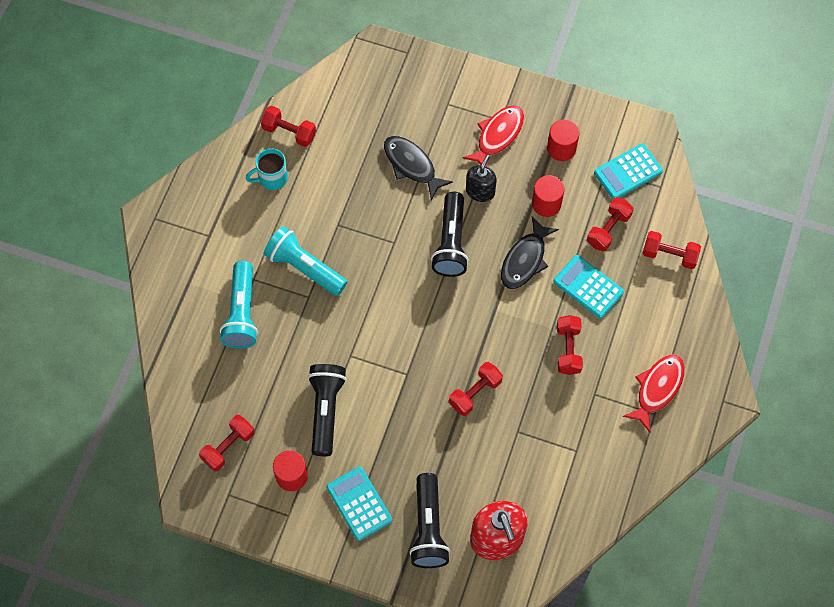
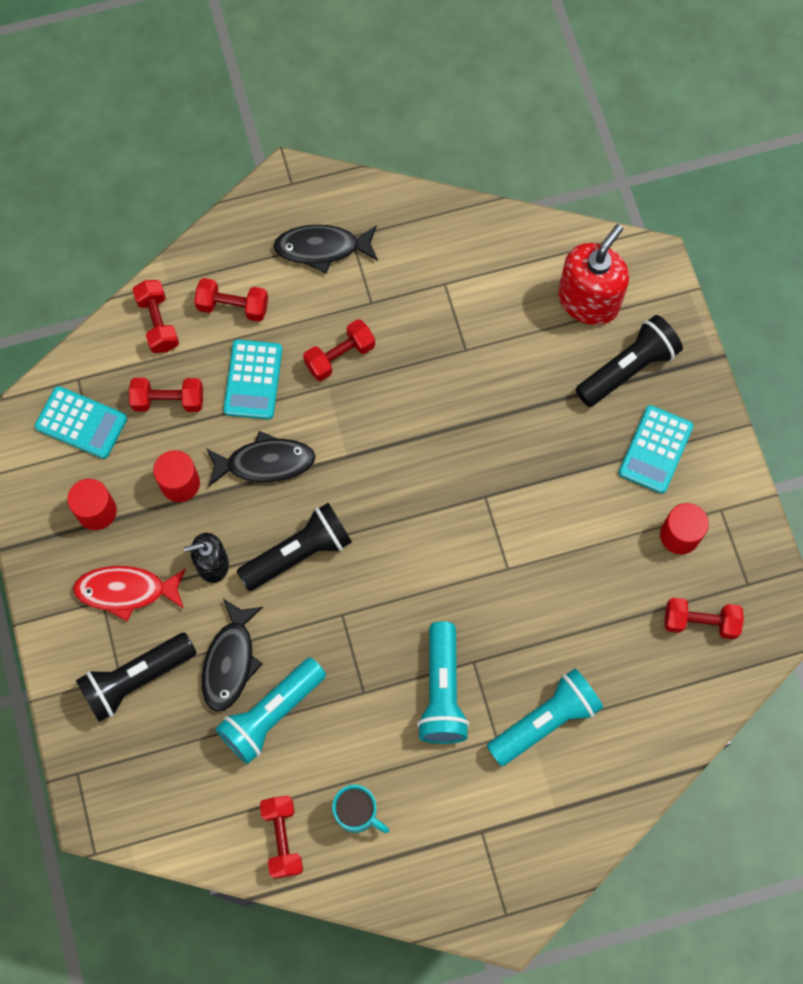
camera: 125 degrees left, 5 degrees up
(325, 410) = (586, 551): black flashlight -> black flashlight (136, 679)
(363, 168) = (271, 714): none -> turquoise flashlight
(475, 393) = (455, 415): red dumbbell -> red dumbbell (233, 306)
(657, 389) = (322, 248): red fish -> black fish

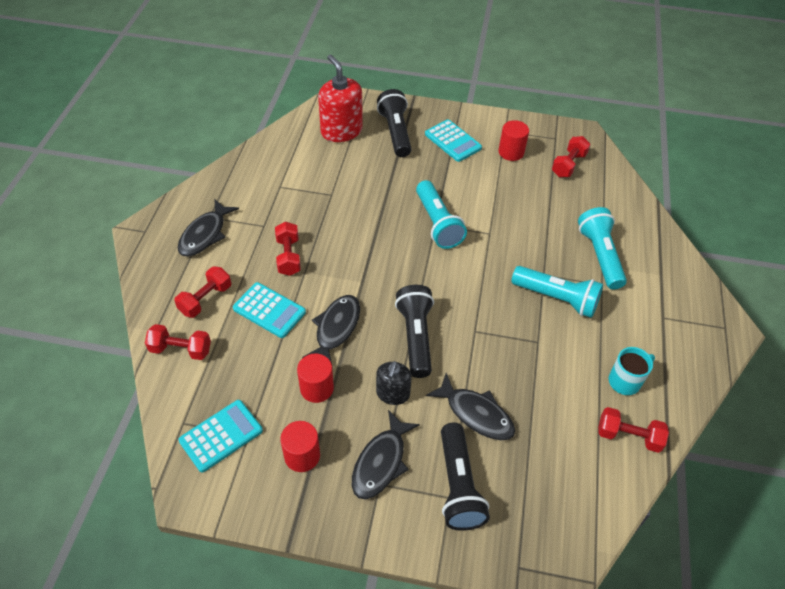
camera: 65 degrees left, 20 degrees down
(126, 591) = (381, 462): red fish -> black fish
(168, 400) = (246, 368): red dumbbell -> none
(271, 714) = (529, 403): turquoise flashlight -> turquoise flashlight (437, 223)

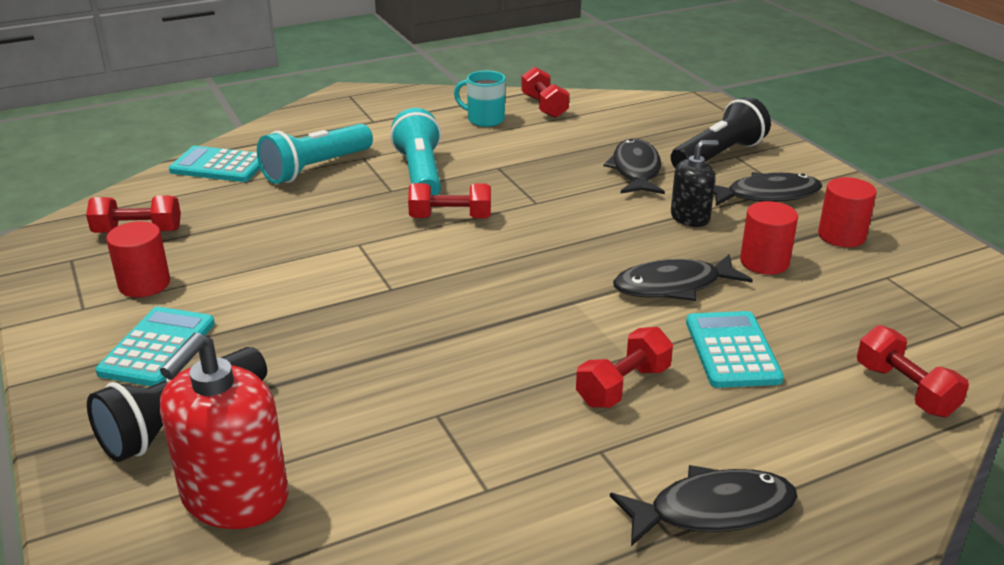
camera: 125 degrees left, 20 degrees down
(205, 299) = (811, 420): red dumbbell -> red dumbbell (450, 218)
(221, 435) = (920, 293): turquoise calculator -> turquoise calculator (219, 166)
(415, 337) = (600, 232): black flashlight -> none
(437, 223) = (386, 287): turquoise flashlight -> none

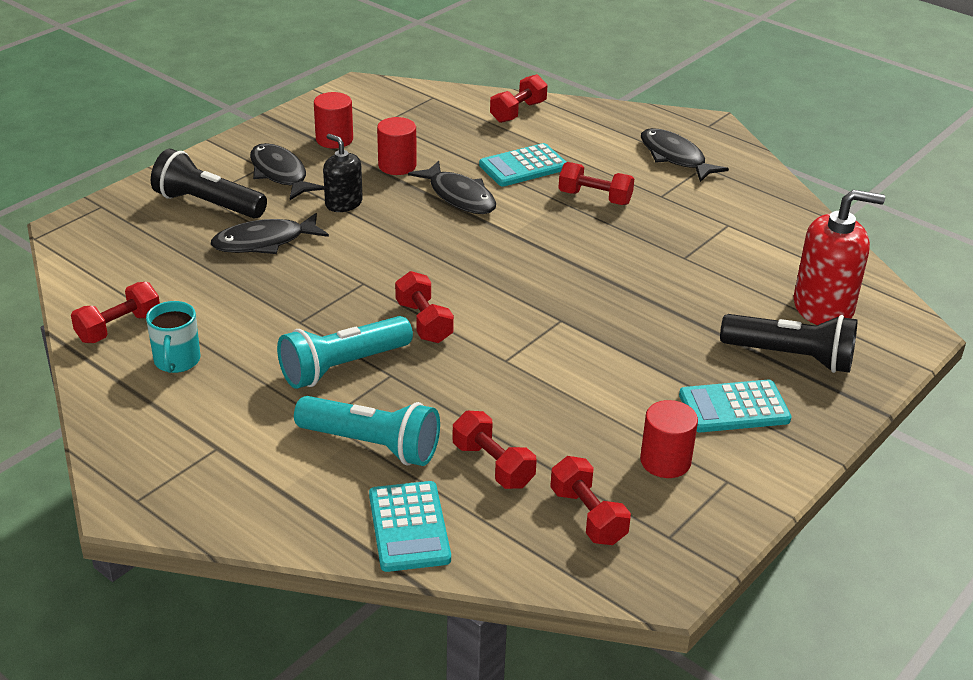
camera: 115 degrees left, 5 degrees up
(238, 207) = (493, 465): none -> red dumbbell

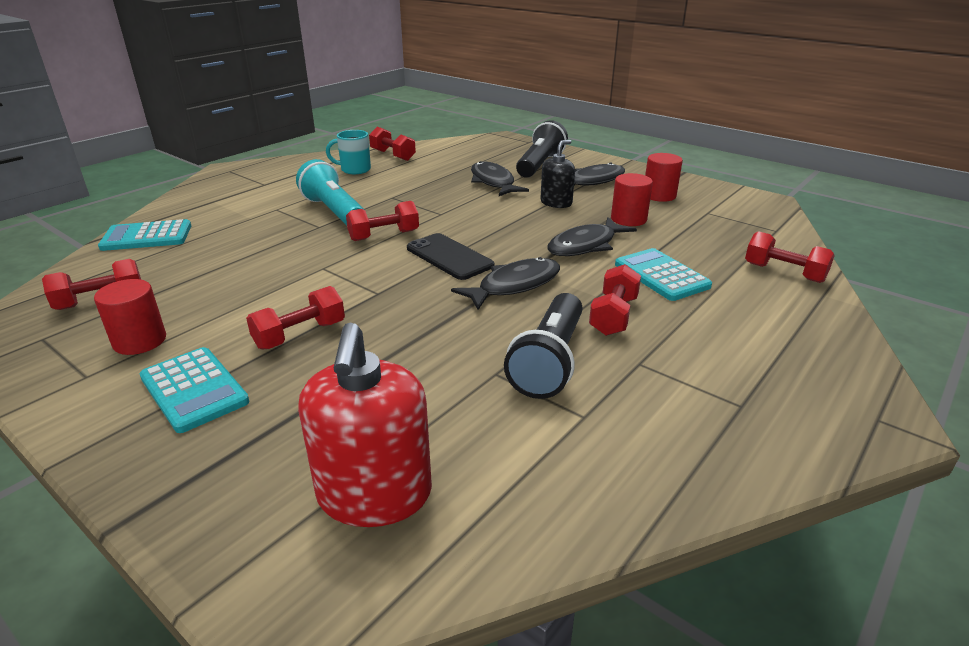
camera: 90 degrees right, 5 degrees down
(372, 445) = (240, 223): turquoise flashlight -> none
(482, 277) = (449, 257): none -> black phone
(493, 465) = (190, 263): red dumbbell -> red dumbbell (300, 335)
(675, 157) = (751, 380): black fish -> black fish (514, 285)
(734, 408) = (194, 389): turquoise calculator -> turquoise calculator turned 150 degrees clockwise
(791, 357) = (269, 446): black flashlight -> black flashlight (549, 361)

